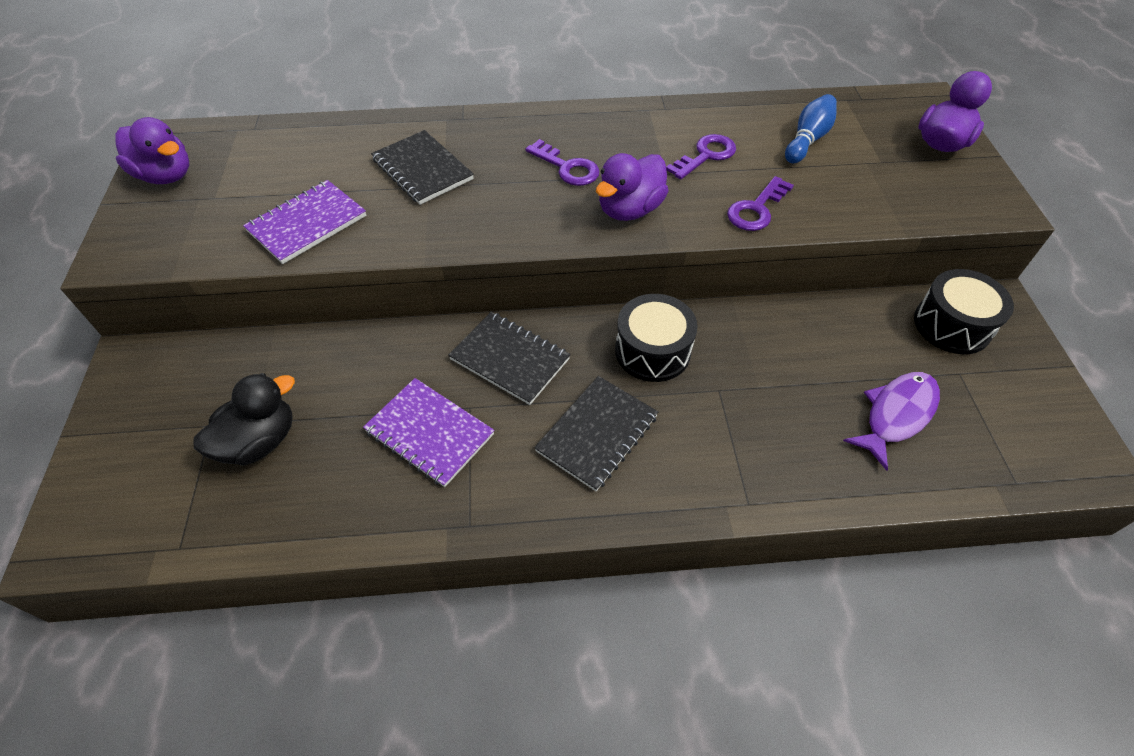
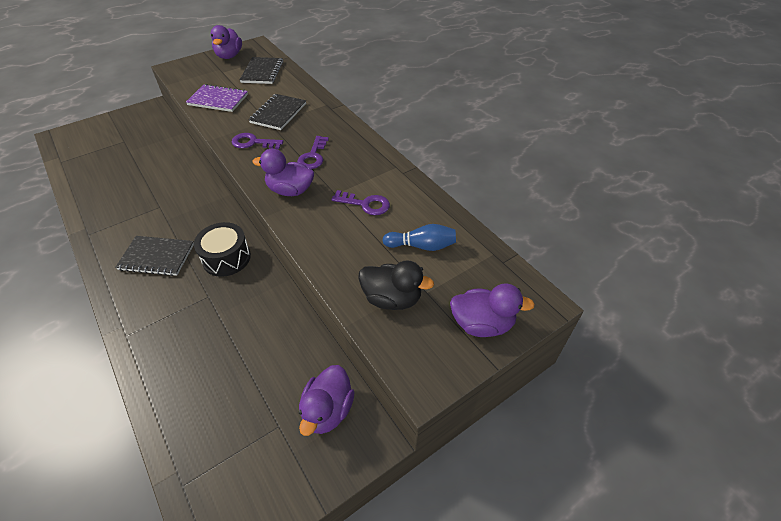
camera: 60 degrees right, 5 degrees down
(259, 441) = (118, 157): black duck -> black duck (392, 299)
(429, 433) = (138, 201): purple notebook -> none
(510, 359) = (196, 207): black notebook -> black notebook (262, 72)
(756, 209) = (324, 242): purple key -> purple key (253, 142)
(896, 415) = (220, 394): purple fish -> none
(952, 325) = (328, 410): black drum -> purple duck

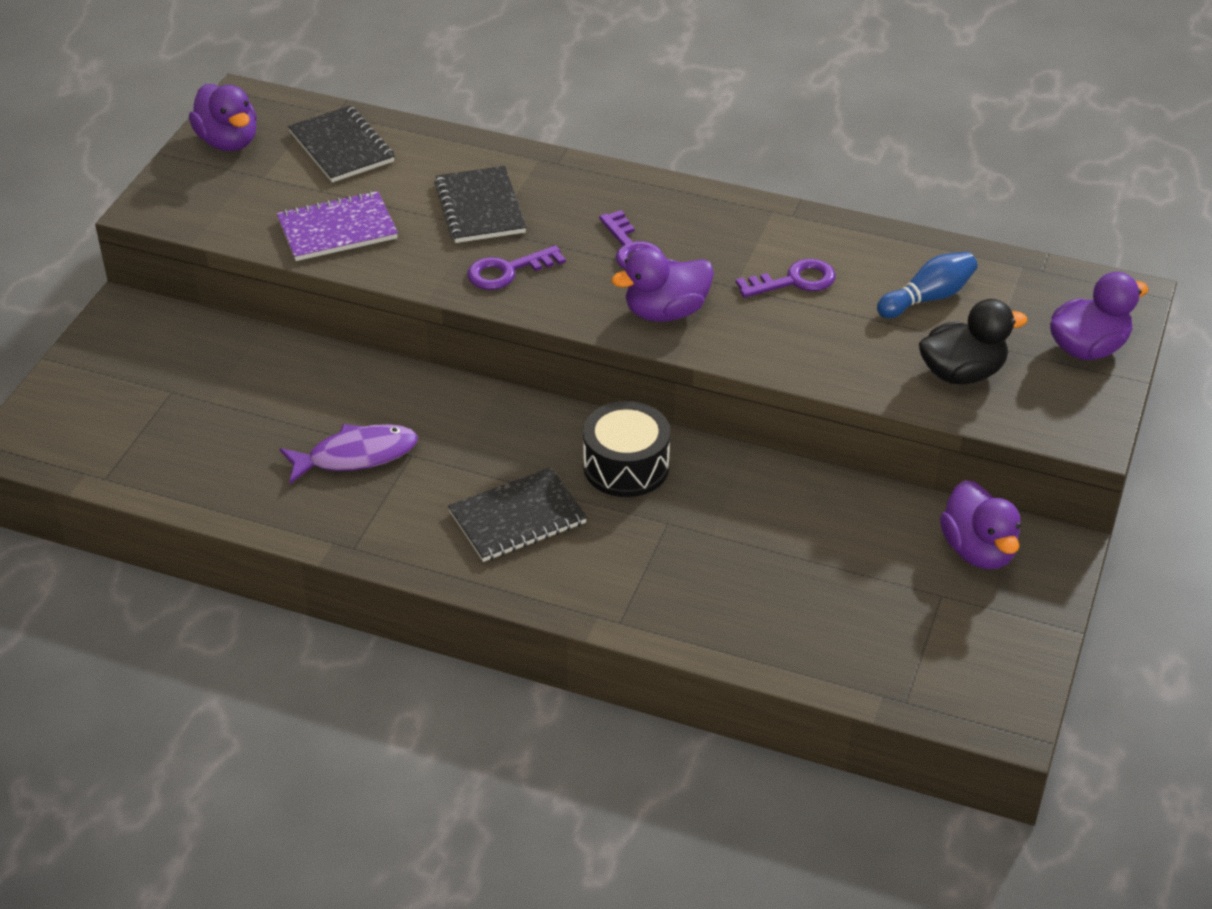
camera: 35 degrees left, 5 degrees down
(141, 196) = (356, 456): none -> purple fish

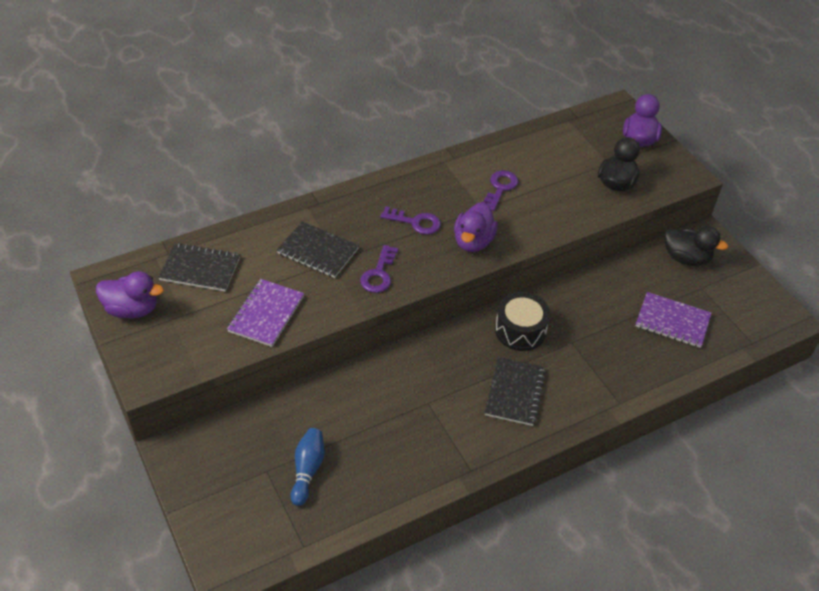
camera: 50 degrees left, 5 degrees up
(356, 456) = (405, 425): purple fish -> none
(834, 598) = (672, 321): none -> purple notebook
(928, 298) = (558, 158): blue bowling pin -> blue bowling pin (307, 470)
(978, 550) = (686, 258): purple duck -> black duck

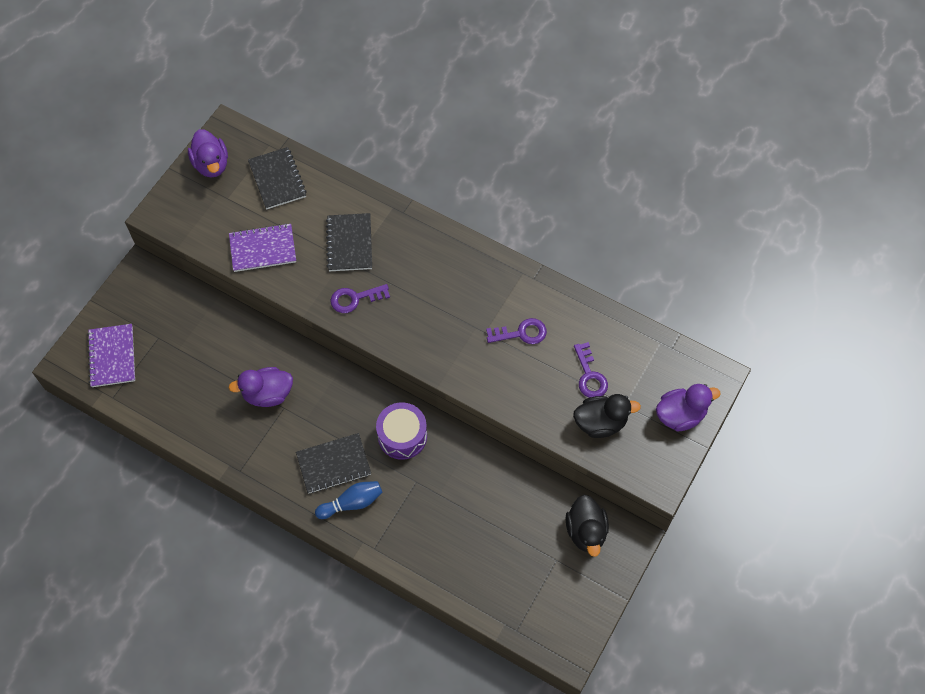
camera: 60 degrees right, 15 degrees up
(307, 470) = (174, 363): blue bowling pin -> blue bowling pin (352, 503)
(415, 222) = (431, 292): purple key -> purple key (590, 376)
(473, 242) = (440, 346): purple duck -> purple duck (267, 394)
(520, 330) = (402, 436): black drum -> purple drum
(672, 321) = (496, 552): purple notebook -> purple notebook (112, 356)

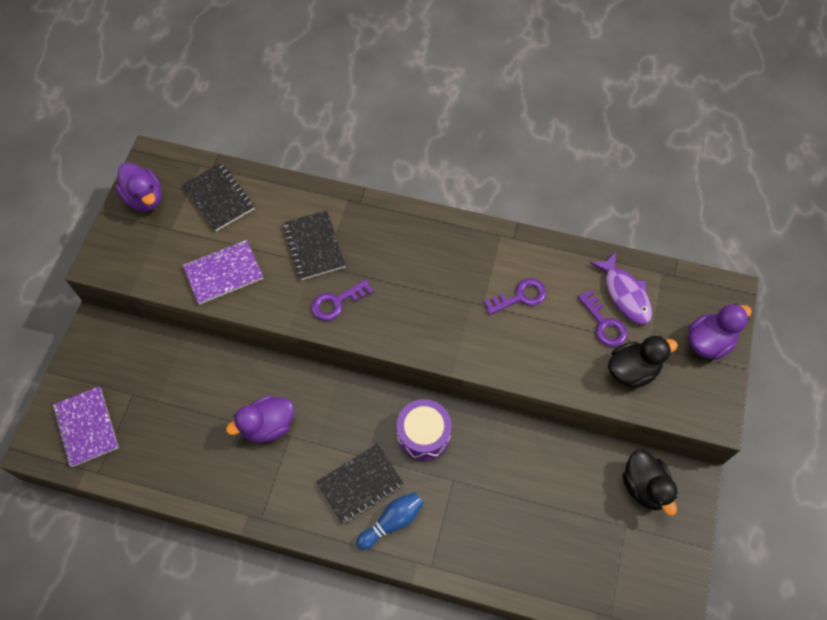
camera: 15 degrees left, 0 degrees up
(618, 354) = (625, 294): none -> purple fish

